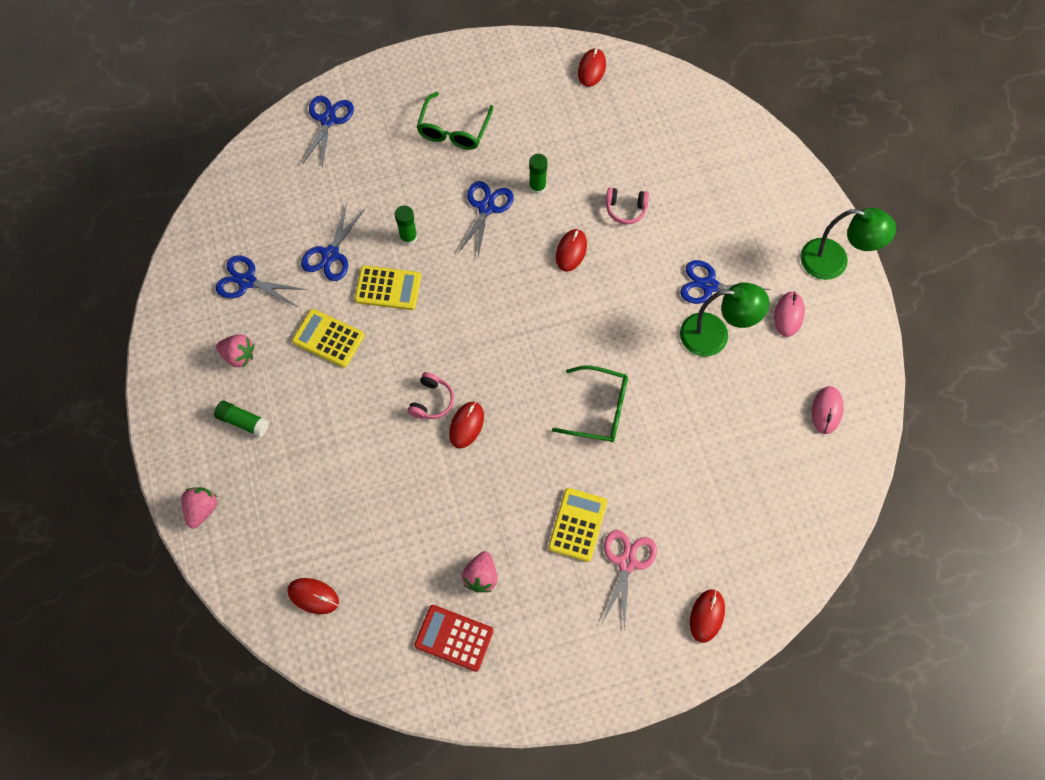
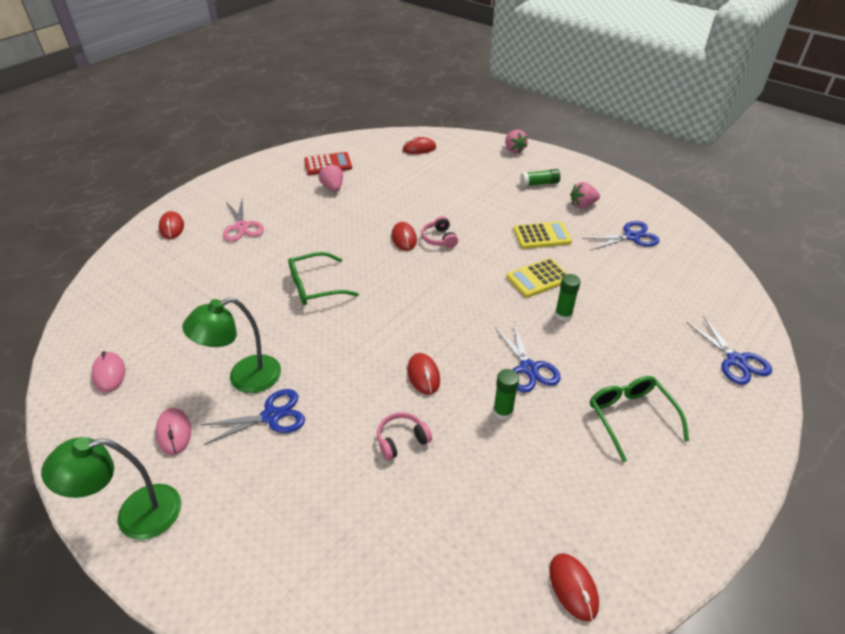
camera: 145 degrees right, 25 degrees down
(330, 255) = (602, 276): blue scissors -> none
(577, 524) = (288, 228): yellow calculator -> none

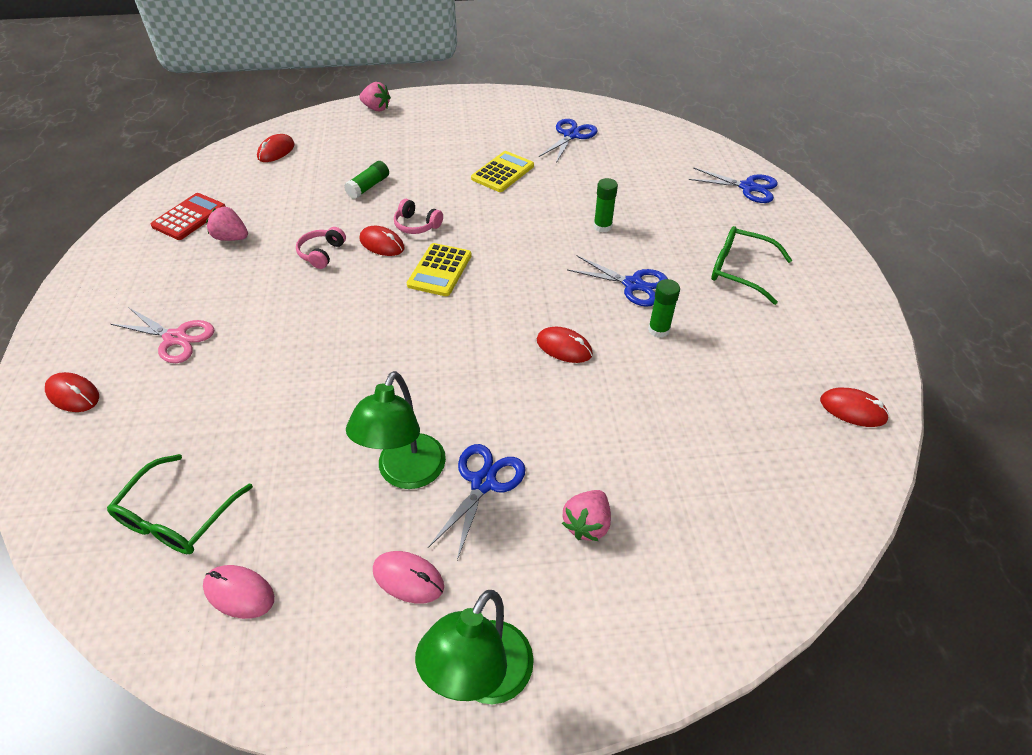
camera: 45 degrees left, 5 degrees up
(315, 286) = (355, 342): green glasses -> green glasses (177, 517)
(401, 440) = (618, 410): pink headphones -> pink headphones (322, 253)
(538, 278) = (546, 209): yellow calculator -> yellow calculator (440, 270)
(539, 183) = (440, 128): green glue stick -> green glue stick (368, 187)
(582, 205) = (501, 129): pink strawberry -> pink strawberry (587, 524)

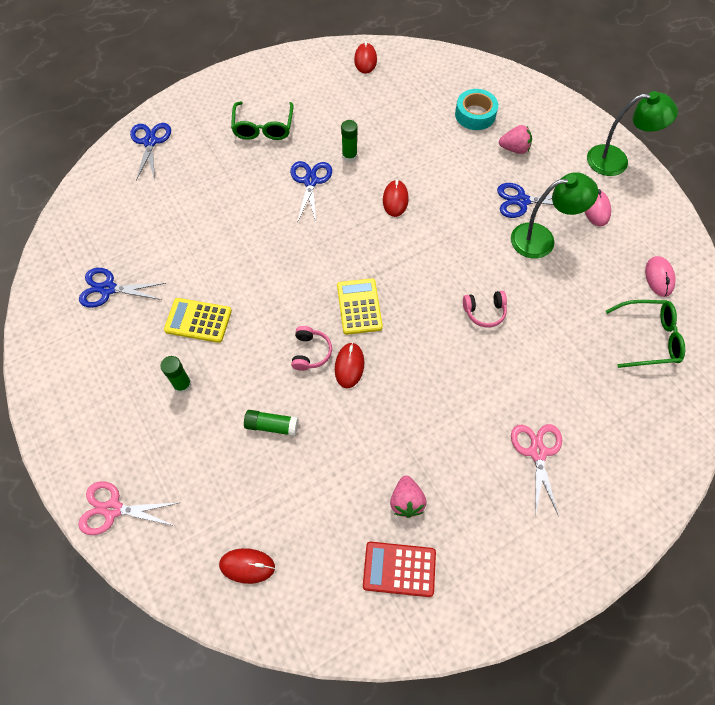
camera: 115 degrees left, 15 degrees up
(73, 395) = (628, 481): red mouse -> none
(322, 253) = (385, 407): pink headphones -> pink headphones (484, 312)
(376, 108) = (112, 509): pink strawberry -> pink scissors
(440, 270) = (359, 306): yellow calculator -> yellow calculator turned 90 degrees counterclockwise
(602, 226) = (248, 219): green glue stick -> green glue stick (182, 384)
(683, 504) = (475, 114): none -> turquoise tape

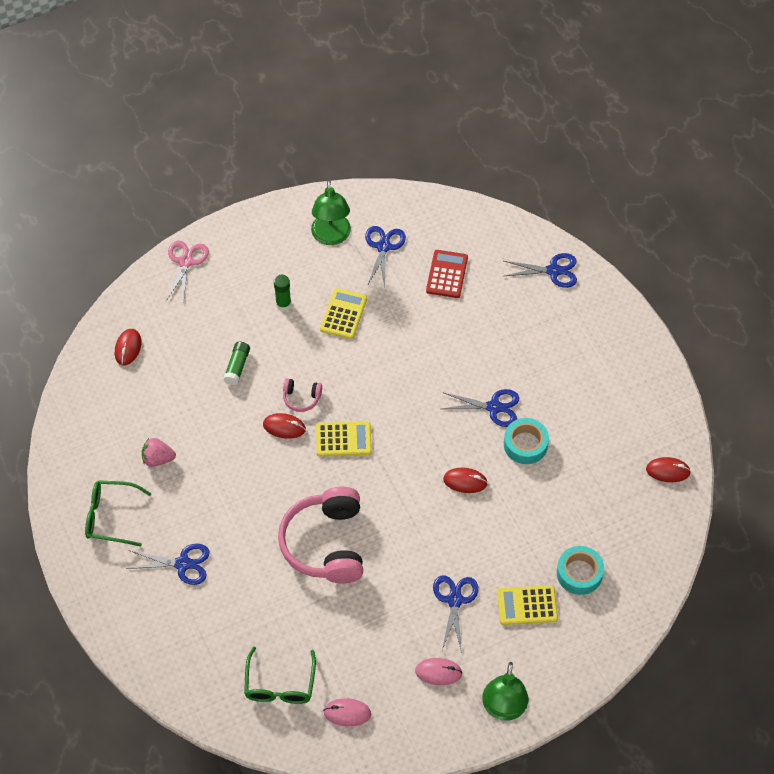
camera: 95 degrees right, 5 degrees down
(263, 127) = (568, 368): green glasses -> green glasses (111, 517)
(349, 156) = (525, 444): green glue stick -> turquoise tape
(399, 569) = (106, 448): red calculator -> red calculator (447, 274)
(484, 312) = (325, 544): pink headphones -> pink headphones, size x2.32
(514, 149) = (527, 605): pink strawberry -> yellow calculator
(537, 452) = (183, 564): pink scissors -> blue scissors
(541, 239) = (404, 610): green lamp -> green lamp (331, 237)

